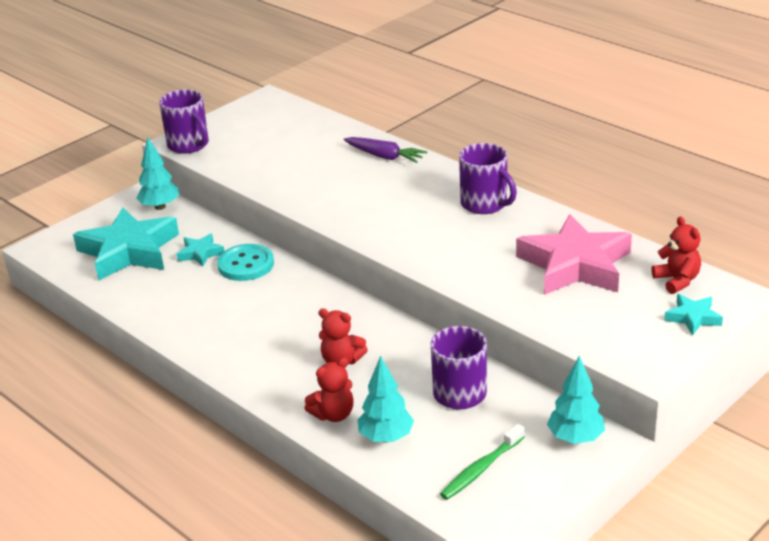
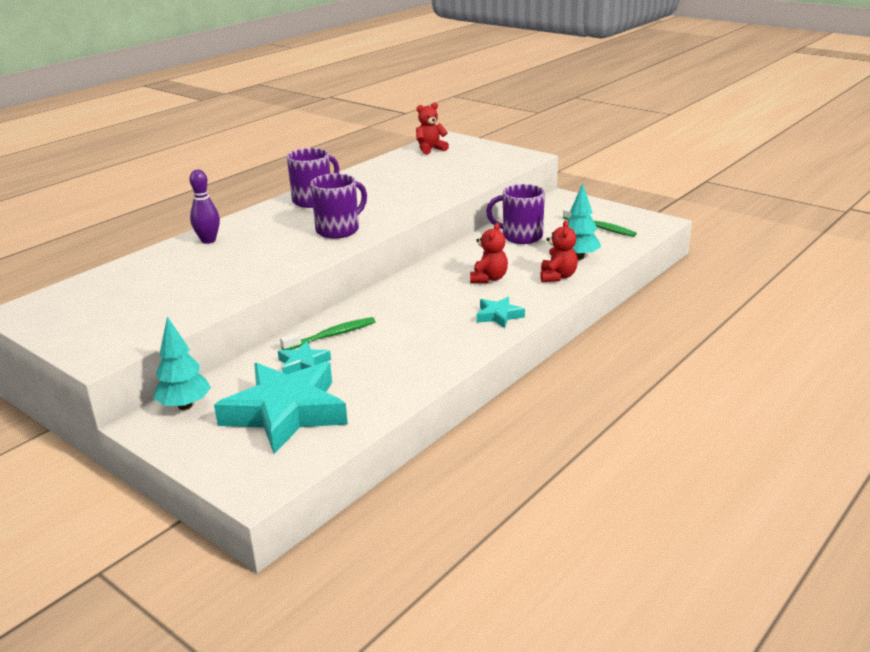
camera: 95 degrees left, 5 degrees down
(189, 145) = (114, 347): purple mug -> purple mug (339, 230)
(246, 264) = (332, 335): turquoise button -> green toothbrush
(333, 414) = (557, 277): red teddy bear -> red teddy bear turned 45 degrees clockwise
(384, 156) = (208, 240): purple carrot -> purple bowling pin
(575, 265) = (409, 173): pink star -> none
(575, 438) = (561, 204): turquoise tree -> none
(693, 318) = (472, 146): turquoise star -> turquoise star (499, 316)

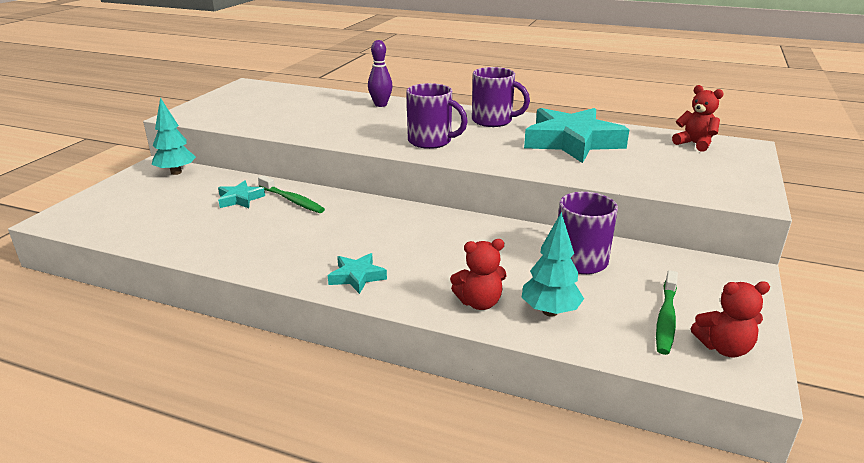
camera: 70 degrees right, 0 degrees up
(286, 412) = (161, 208): turquoise star -> turquoise star (572, 142)
(488, 279) = (447, 256): red teddy bear -> red teddy bear (724, 348)

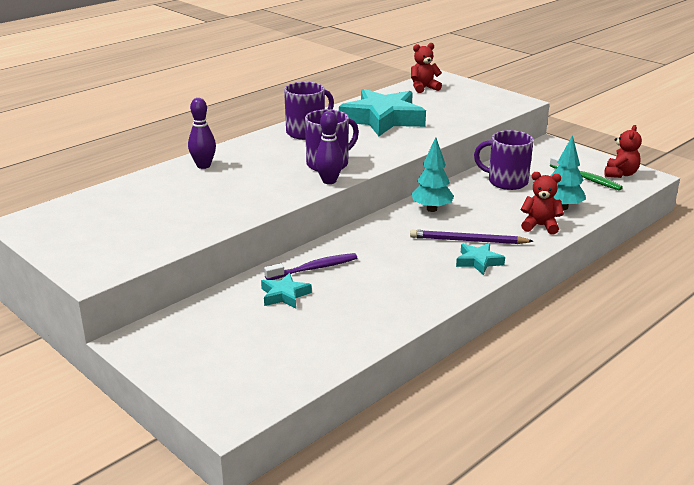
camera: 65 degrees left, 0 degrees up
(176, 172) = (169, 327): turquoise tree -> turquoise tree (431, 209)
(292, 200) = (314, 268): green toothbrush -> purple toothbrush
(393, 148) = (329, 181): none -> purple bowling pin
(401, 262) = (468, 241): none -> purple pencil
(479, 303) = (540, 226): red teddy bear -> red teddy bear turned 90 degrees counterclockwise

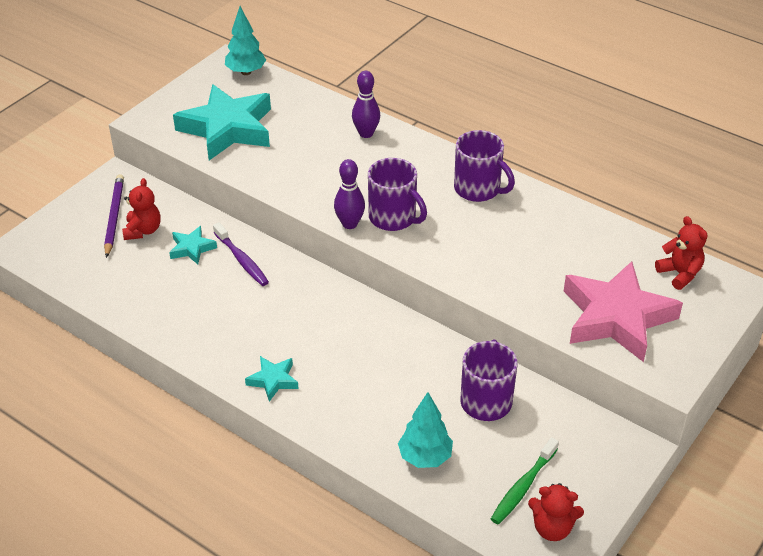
camera: 80 degrees right, 15 degrees up
(383, 119) = (544, 245): turquoise star -> turquoise star (228, 129)
(431, 209) = (389, 335): turquoise tree -> turquoise tree (246, 72)
(463, 108) = (616, 317): none -> pink star
(468, 241) = (318, 370): purple pencil -> purple pencil (114, 217)
(540, 226) = (368, 434): red teddy bear -> red teddy bear (143, 230)

